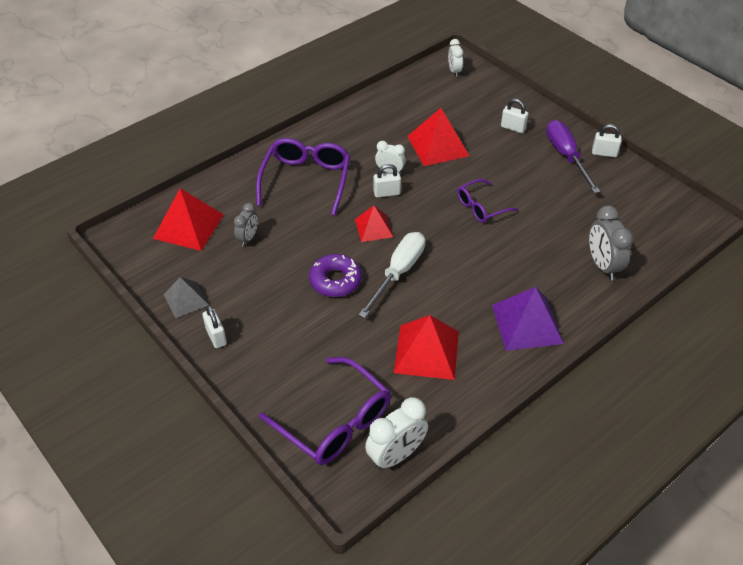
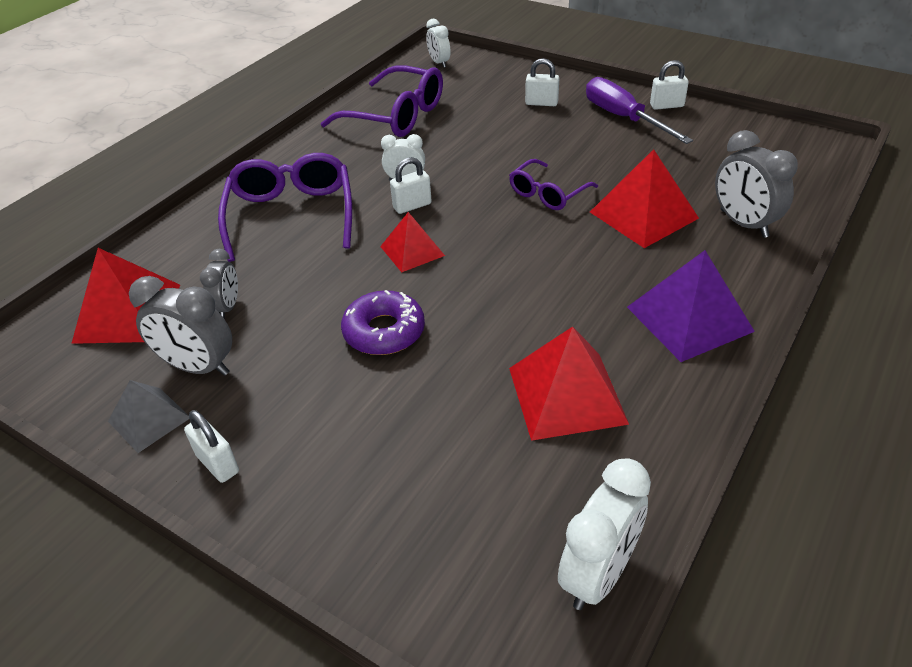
camera: 15 degrees left, 5 degrees down
(220, 274) = (198, 367): none -> grey clock
(335, 422) = (470, 548): purple glasses -> purple glasses (396, 116)
(398, 272) = (473, 298): white screwdriver -> none
(438, 145) = (456, 140): red pyramid -> red pyramid (643, 215)

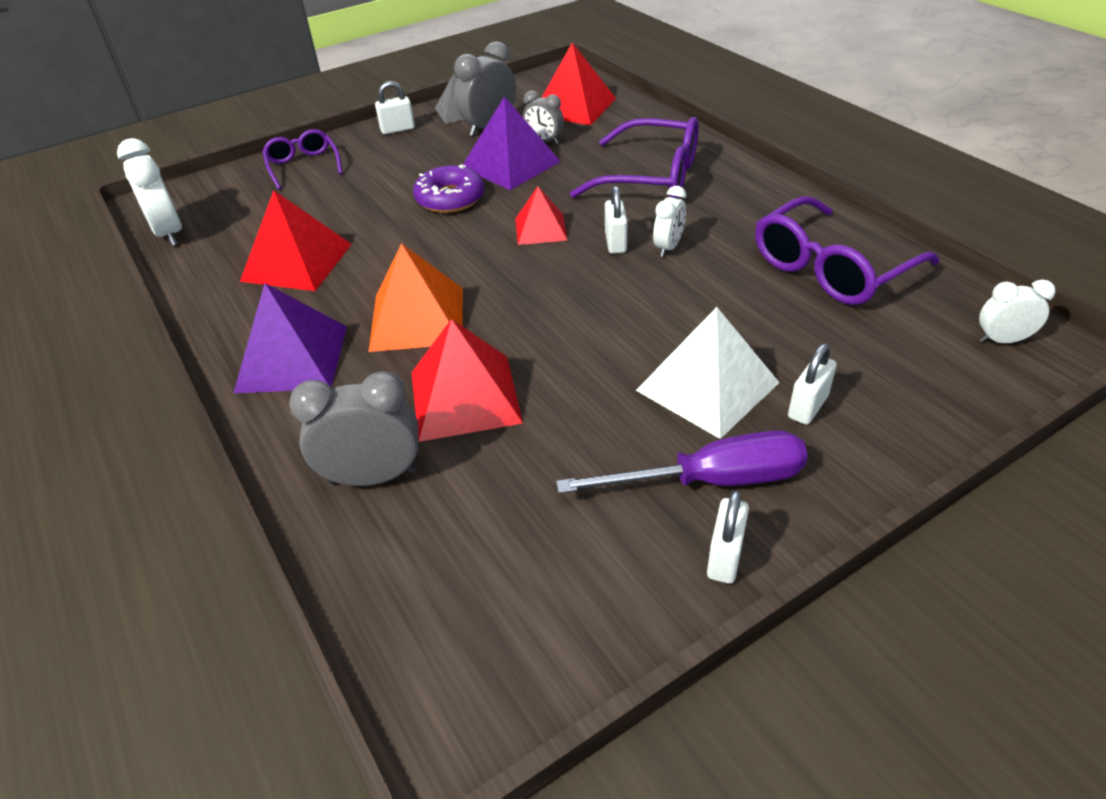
camera: 115 degrees right, 0 degrees up
(292, 313) = (511, 164): none -> purple pyramid
(547, 193) = (566, 337): purple glasses -> purple glasses (303, 166)
(551, 133) = (707, 386): none -> white pyramid
(584, 271) = (417, 318): none -> orange pyramid

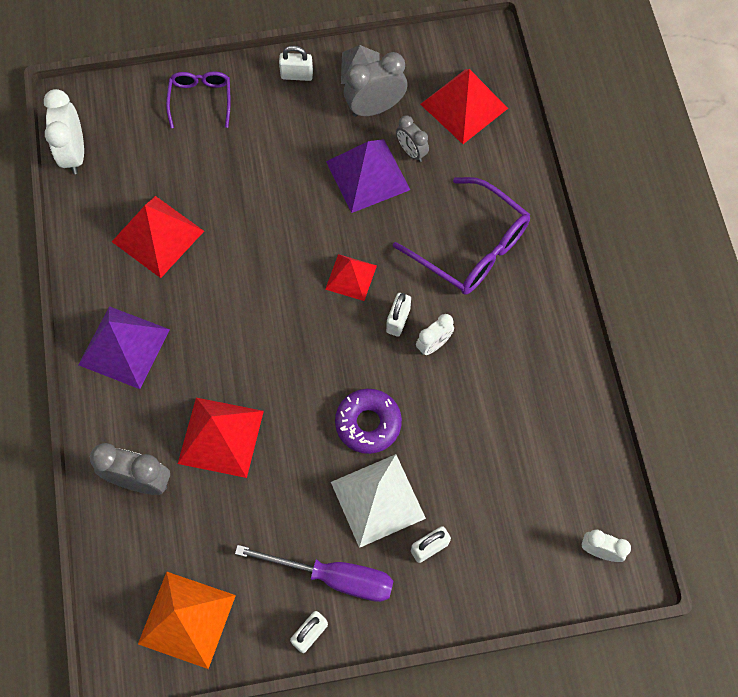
camera: 20 degrees right, 25 degrees up
(417, 318) = (220, 343): orange pyramid -> orange pyramid (187, 619)
(450, 198) = (299, 203): purple donut -> purple donut (368, 423)
(831, 268) = (536, 424): purple glasses -> none

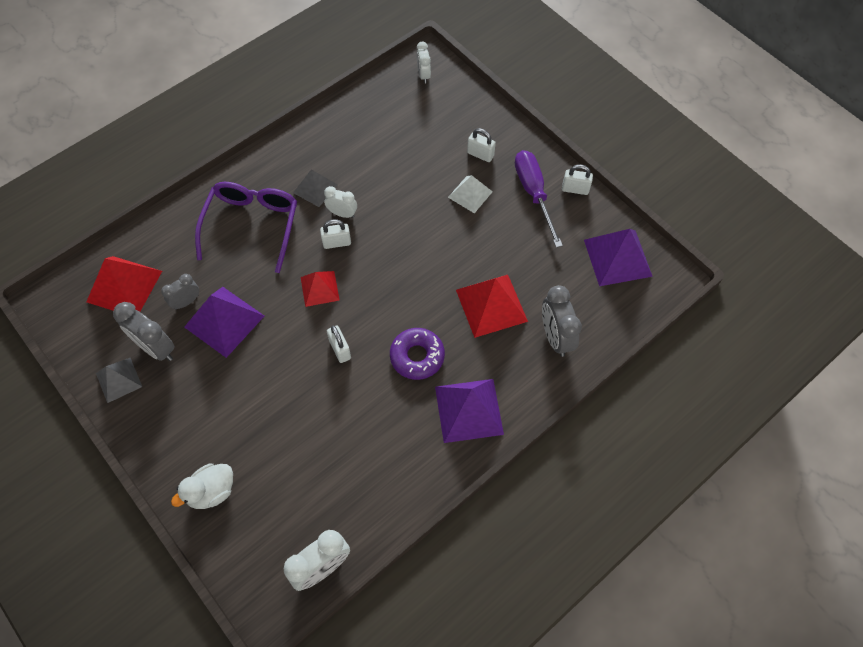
camera: 120 degrees left, 5 degrees down
(158, 236) = (362, 444): red pyramid -> none
(187, 619) = (617, 257): orange pyramid -> purple pyramid
(201, 100) = (212, 491): purple glasses -> white duck
(297, 75) = (149, 426): white padlock -> white padlock (340, 349)
(368, 423) = (423, 224): purple donut -> purple donut (417, 356)
(378, 500) = (470, 194): white pyramid -> white pyramid, size x0.62
(411, 151) = (186, 302): grey clock -> grey clock turned 150 degrees counterclockwise
(486, 332) = (315, 188): none -> grey pyramid

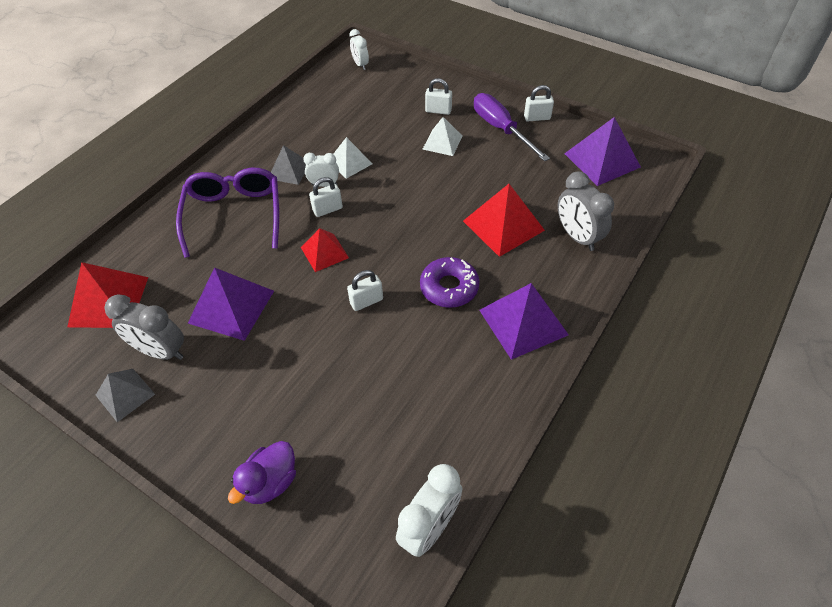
camera: 15 degrees left, 10 degrees down
(186, 302) = (183, 299): grey clock -> none
(212, 491) = (270, 482): white duck -> purple duck
(340, 349) = (366, 301): white padlock -> white padlock turned 75 degrees counterclockwise
(374, 194) = (349, 162): none -> white pyramid

